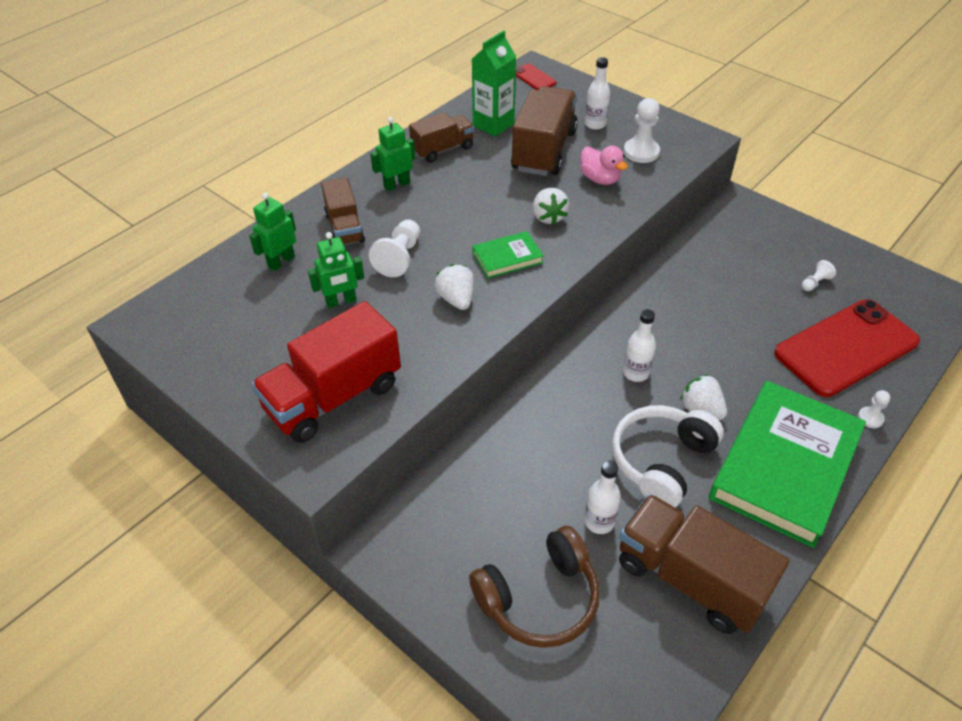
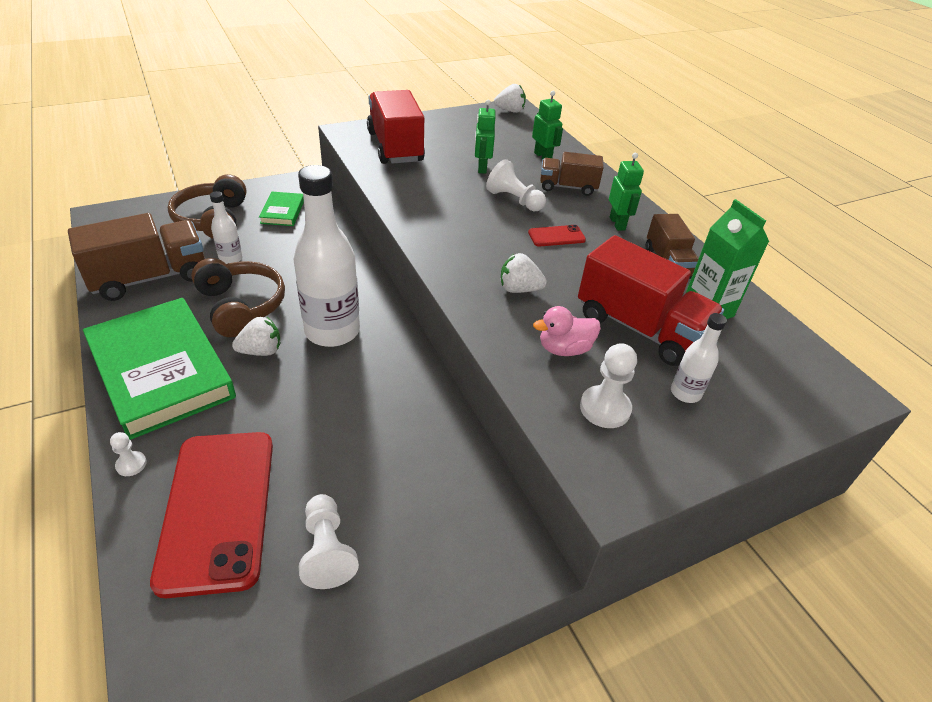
camera: 110 degrees right, 5 degrees down
(456, 299) = (445, 210): white strawberry -> white strawberry (510, 111)
(507, 258) = (476, 247): green book -> green book (282, 212)
(534, 78) = (821, 381): red phone -> red phone (556, 236)
(544, 151) = (639, 328): brown truck -> red truck
(635, 373) = (332, 331): white bottle -> white bottle, size x2.14
(661, 461) = (241, 306): white headphones -> brown headphones
(815, 283) = (327, 550): white pawn -> white pawn, size x1.79

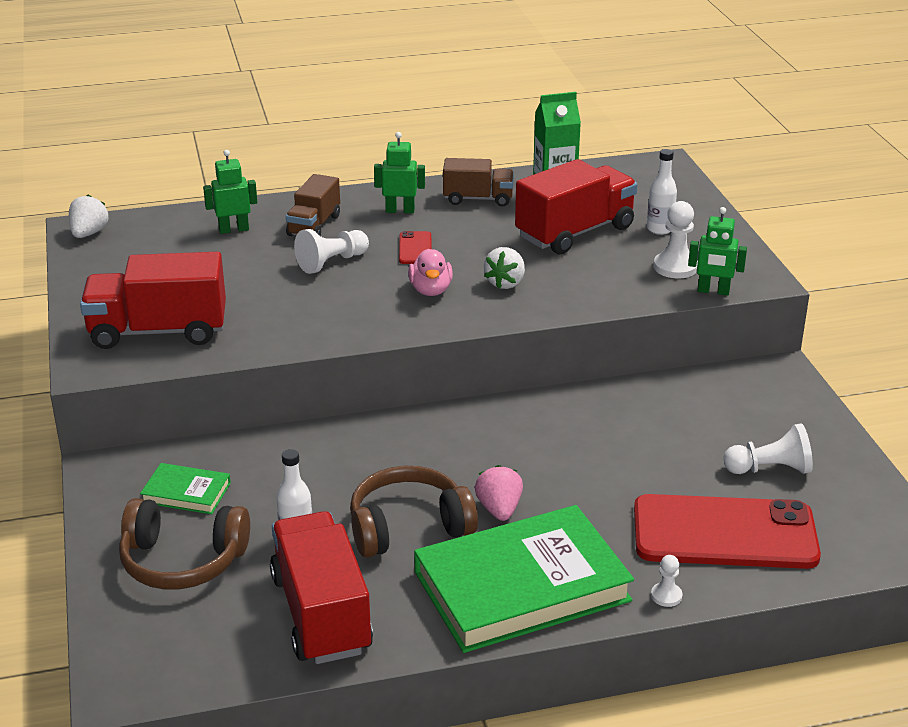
camera: 75 degrees left, 10 degrees down
(150, 278) = (321, 614): brown truck -> red truck
(261, 351) = (499, 509): white strawberry -> pink strawberry
(332, 331) = (473, 456): white bottle -> none
(482, 168) = (245, 274): green robot -> green robot (713, 291)
(564, 349) = (599, 273): pink duck -> pink duck (430, 290)

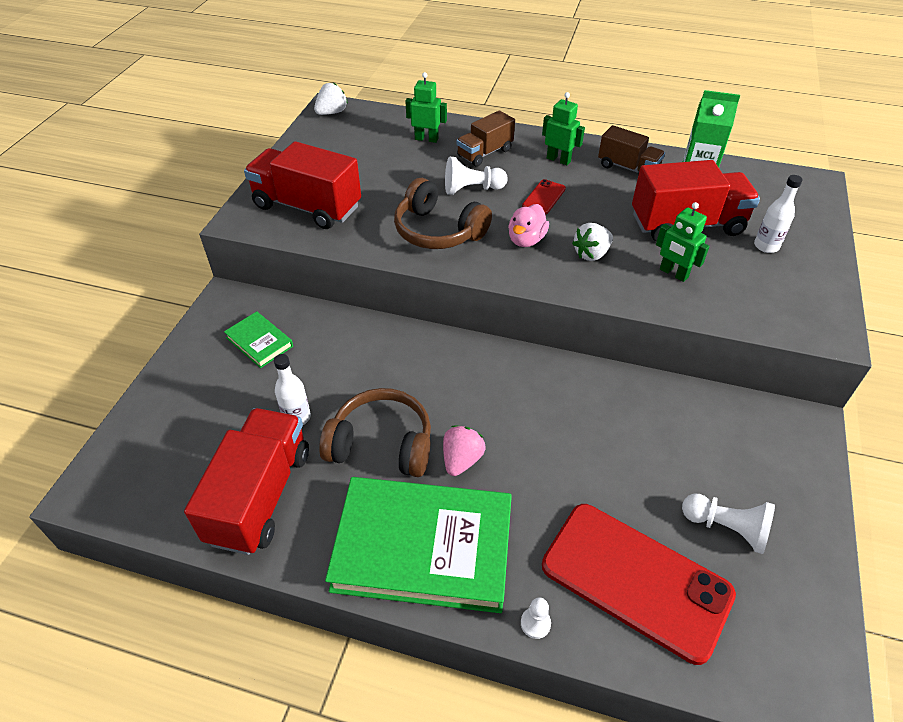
camera: 30 degrees right, 15 degrees up
(182, 561) = (211, 400): brown headphones -> brown headphones (438, 231)
(675, 267) = (754, 290): white pawn -> none
(713, 291) = (773, 328): green robot -> green robot (673, 273)

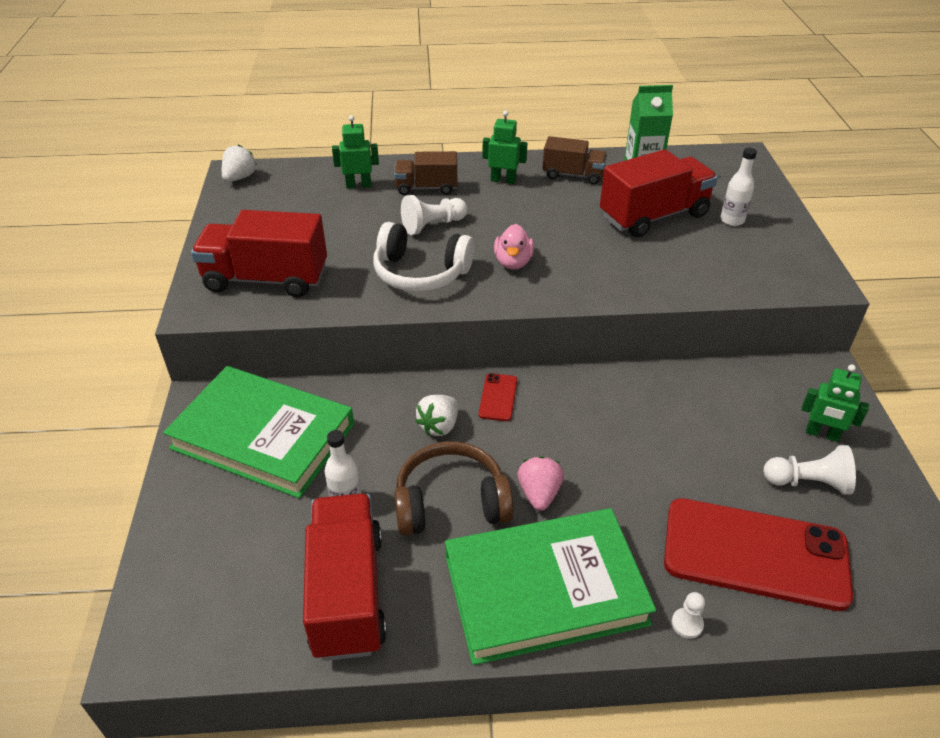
camera: 20 degrees left, 5 degrees down
(259, 342) = (263, 436): green book -> green book, size x2.25
(438, 231) = (420, 273): brown headphones -> white headphones
(485, 153) = (426, 188): brown truck -> brown truck turned 60 degrees clockwise
(544, 197) = (508, 218): red phone -> red phone (498, 397)
(591, 254) = (582, 262): white strawberry -> white strawberry (439, 426)
(673, 273) = (665, 262): green robot -> green robot (822, 434)

